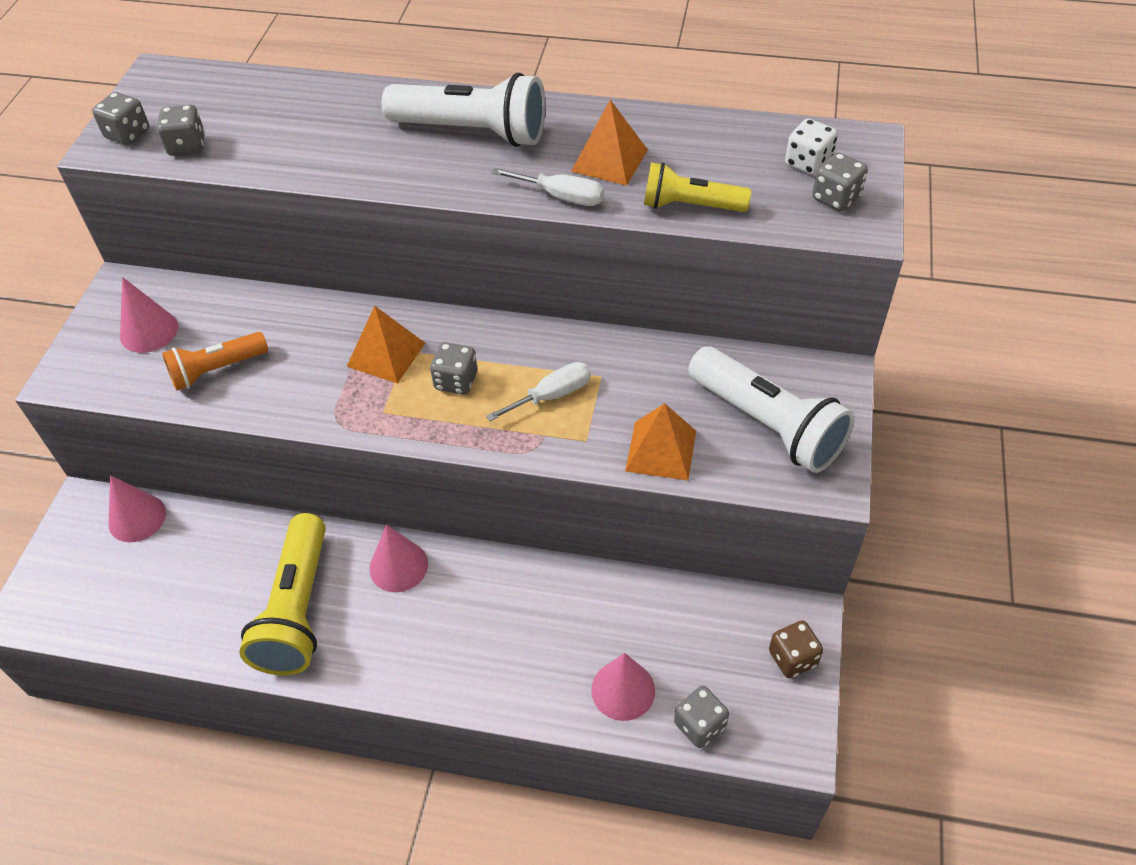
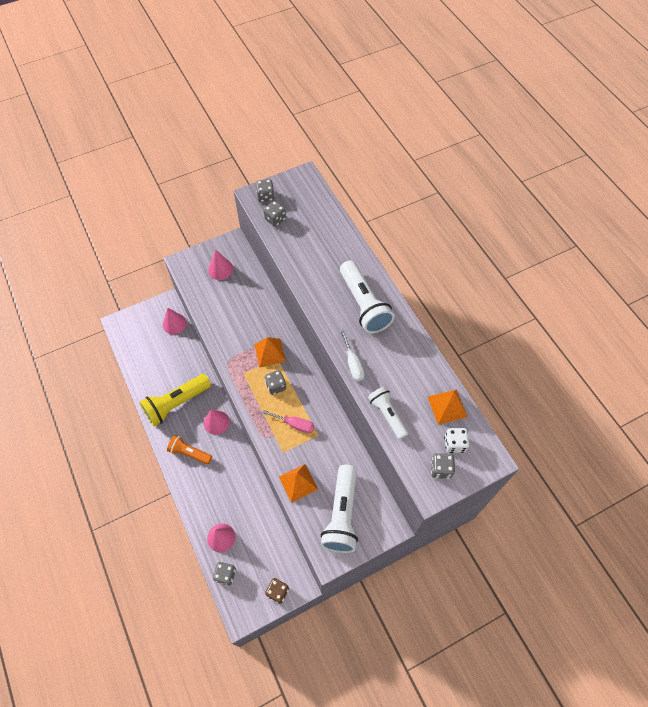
camera: 50 degrees right, 10 degrees up
(216, 370) = (220, 305): orange flashlight -> orange flashlight (189, 453)
(552, 395) = (295, 424): white screwdriver -> pink screwdriver
(609, 160) = (389, 366): orange pyramid -> orange pyramid (447, 406)
(690, 206) = (387, 414): yellow flashlight -> white flashlight

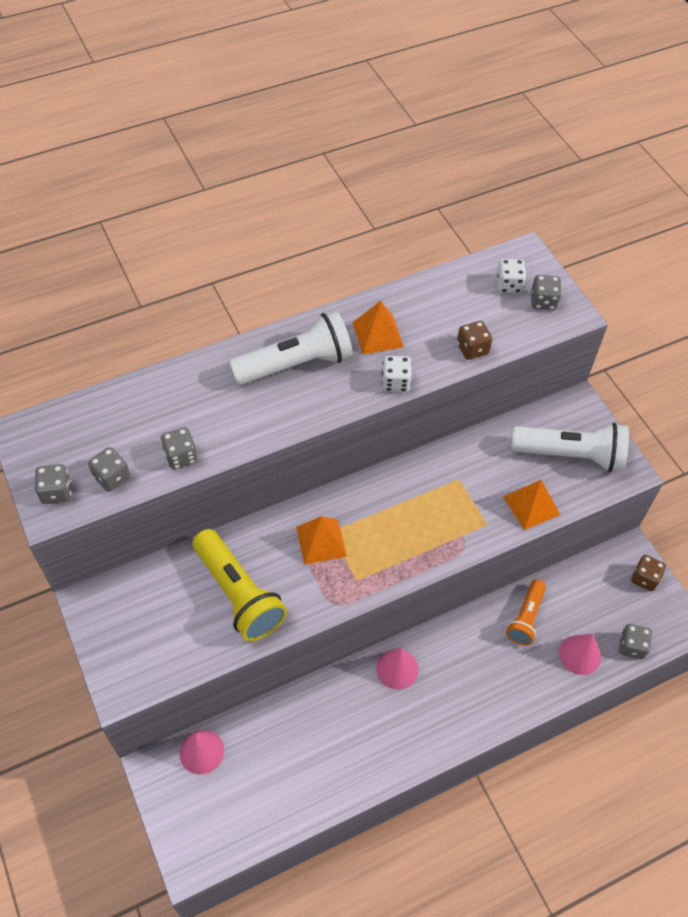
camera: 90 degrees left, 5 degrees down
(176, 404) = (363, 736): yellow flashlight -> yellow flashlight (239, 594)
(189, 453) = (450, 708): orange flashlight -> orange flashlight (525, 618)
(220, 269) = (146, 621): pink cone -> none
(276, 386) = (380, 533): grey dice -> grey dice (181, 456)
(295, 424) = (443, 508): pink screwdriver -> none
(353, 364) = (395, 382): white screwdriver -> white dice
(387, 414) = (472, 349): white flashlight -> brown dice
(447, 406) = (457, 287): orange pyramid -> orange pyramid (377, 334)

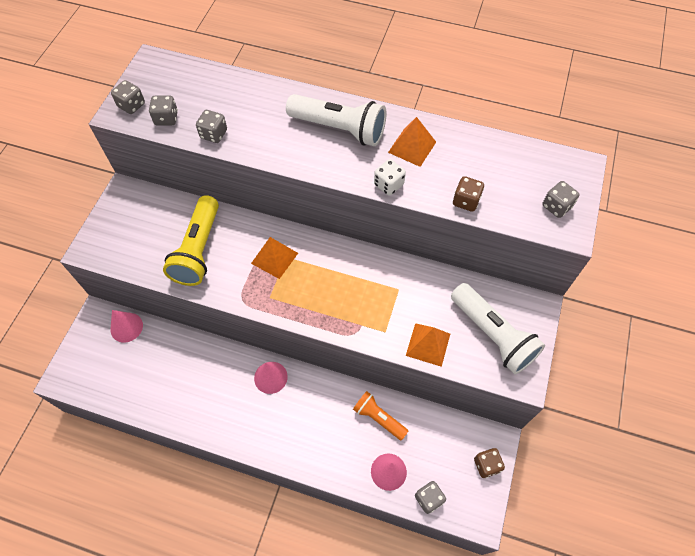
camera: 45 degrees right, 5 degrees up
(509, 285) = (543, 178): white dice -> none
(525, 618) = (378, 418): orange flashlight -> orange flashlight turned 60 degrees clockwise

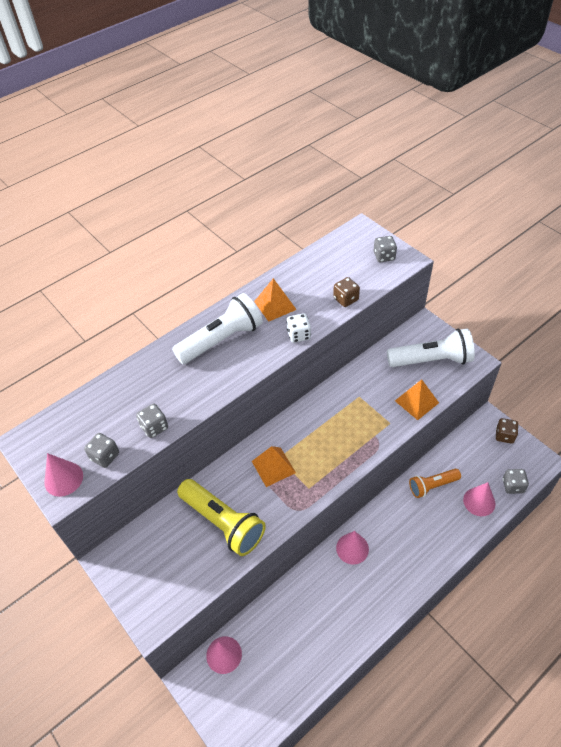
camera: 55 degrees left, 10 degrees down
(131, 105) = (63, 479): grey dice -> pink cone

